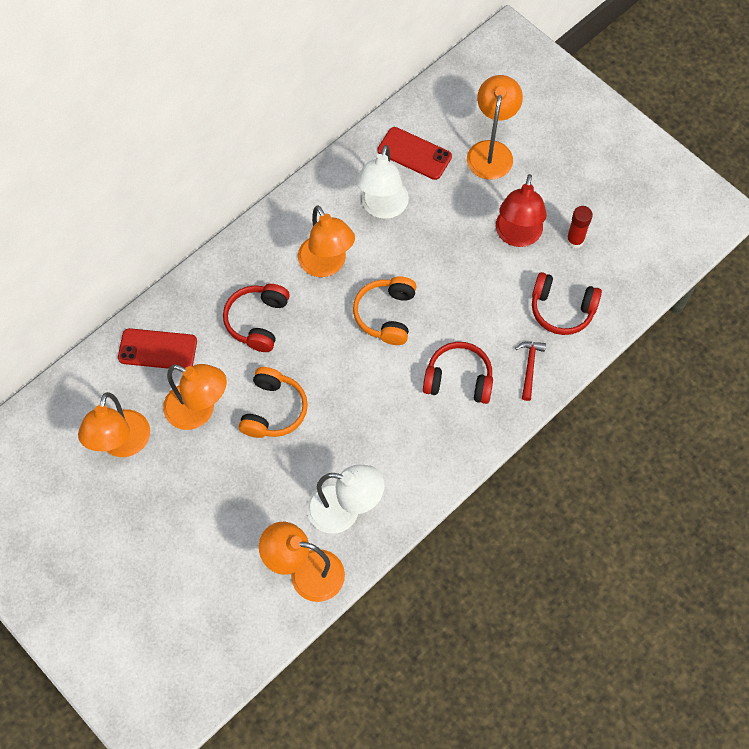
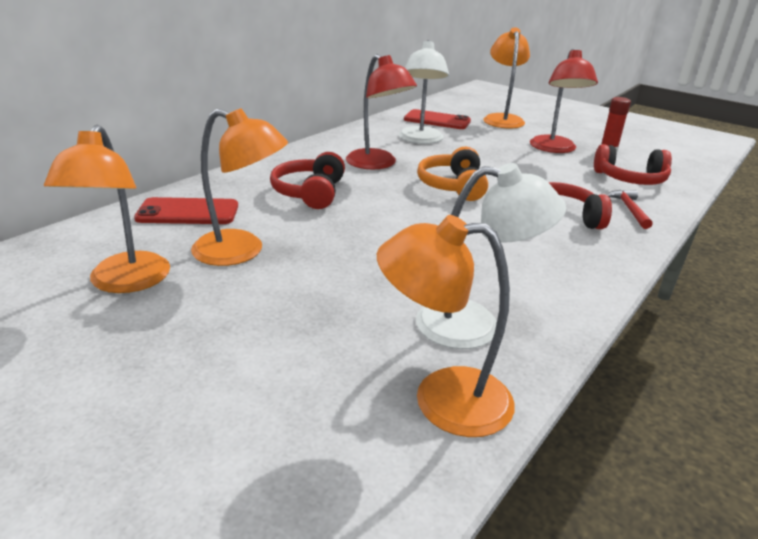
camera: 10 degrees left, 35 degrees down
(273, 410) = (343, 246): orange headphones -> none
(326, 265) = (377, 164): orange lamp -> red lamp

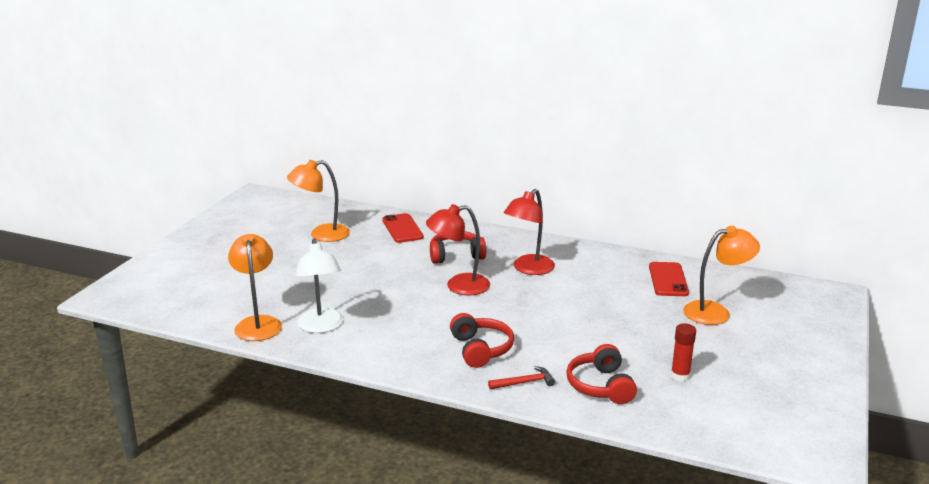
camera: 75 degrees right, 5 degrees down
(241, 251) = (366, 253): orange lamp -> none
(420, 140) = (603, 278): white lamp -> none
(453, 186) = (510, 303): orange headphones -> none
(554, 149) = (649, 344): red lamp -> red lamp (459, 286)

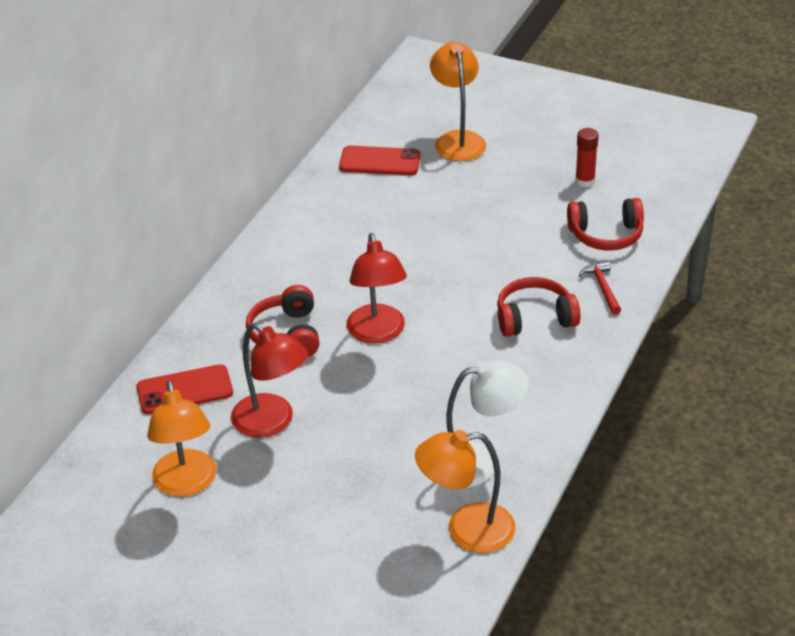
camera: 85 degrees left, 15 degrees up
(528, 269) = (337, 269): red lamp -> red lamp (272, 422)

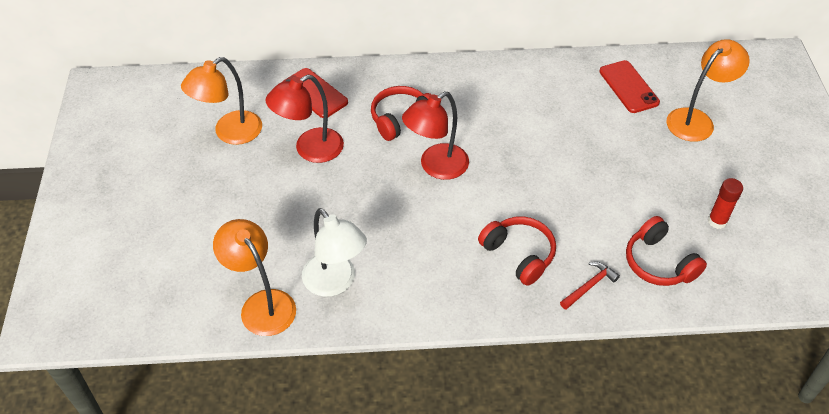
camera: 60 degrees right, 10 degrees up
(272, 422) = (310, 150): red lamp -> red lamp turned 45 degrees clockwise

